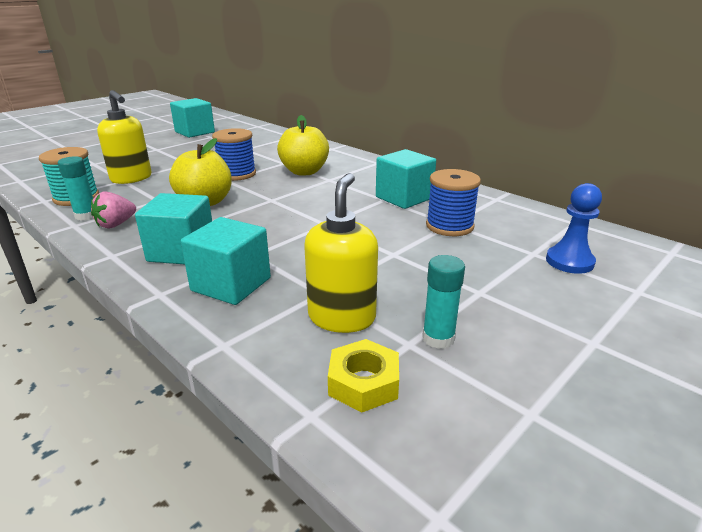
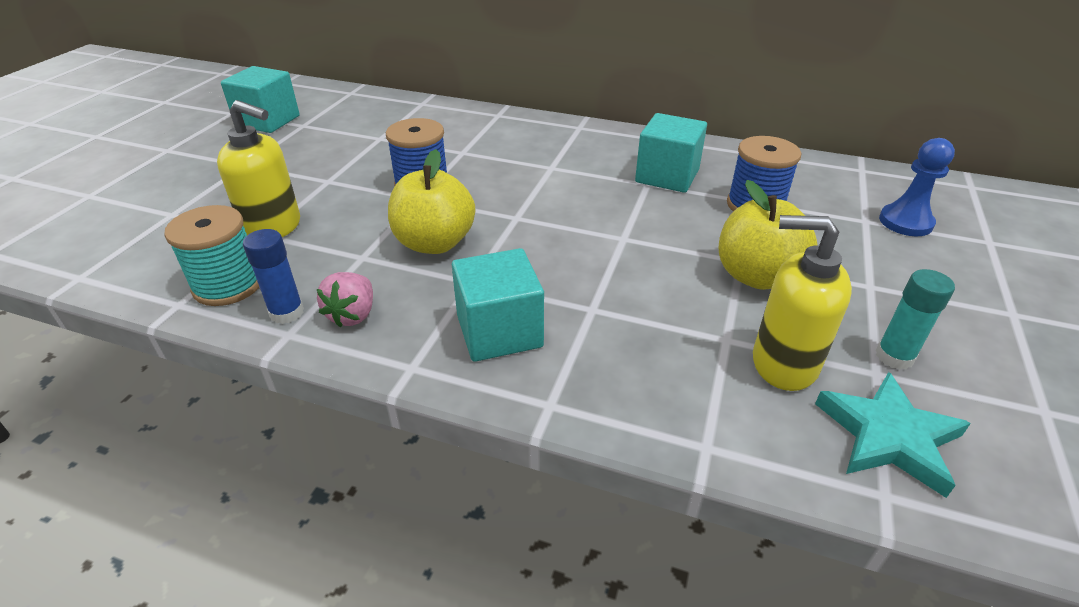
camera: 25 degrees left, 10 degrees up
(86, 216) = (287, 312): turquoise glue stick -> blue glue stick
(231, 284) = (618, 361): turquoise cube -> none
(304, 172) = (507, 161): yellow apple -> yellow apple (756, 276)
(342, 317) = (783, 364): yellow soap dispenser -> yellow soap dispenser turned 60 degrees counterclockwise
(363, 382) = (888, 436): yellow nut -> turquoise star

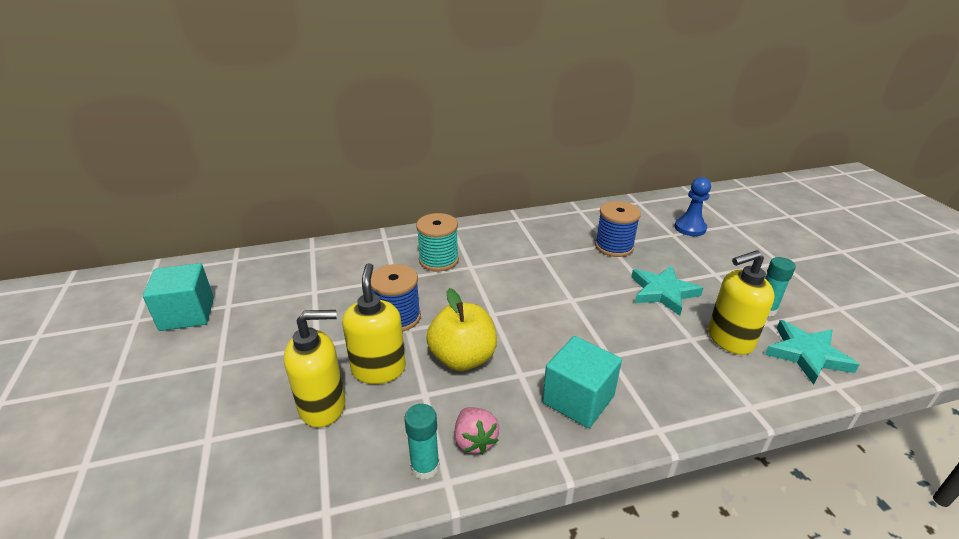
camera: 35 degrees left, 5 degrees down
(228, 285) = (348, 472): turquoise spool -> turquoise spool (438, 260)
(287, 312) = (425, 466): blue glue stick -> turquoise glue stick
(351, 219) = (379, 369): none -> yellow soap dispenser
(667, 176) = (547, 245): turquoise cube -> none
(756, 276) = (663, 292): yellow apple -> turquoise star

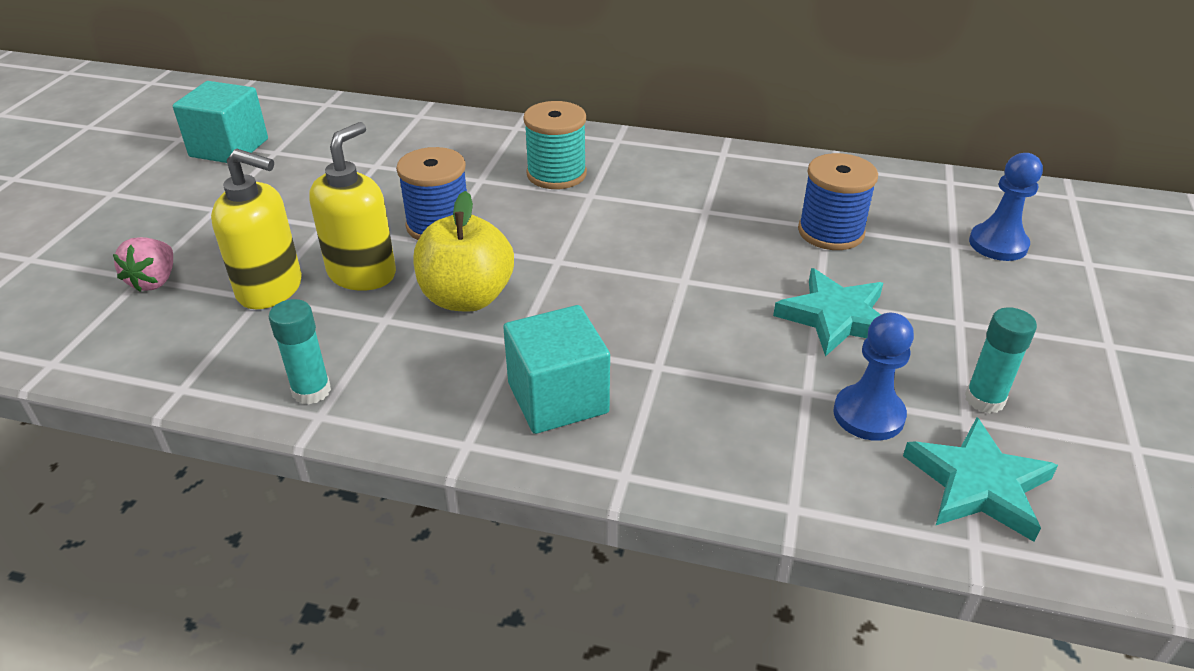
camera: 30 degrees right, 5 degrees up
(474, 441) = (388, 389): pink strawberry -> pink strawberry (154, 281)
(729, 339) = (868, 415): yellow soap dispenser -> blue pawn

